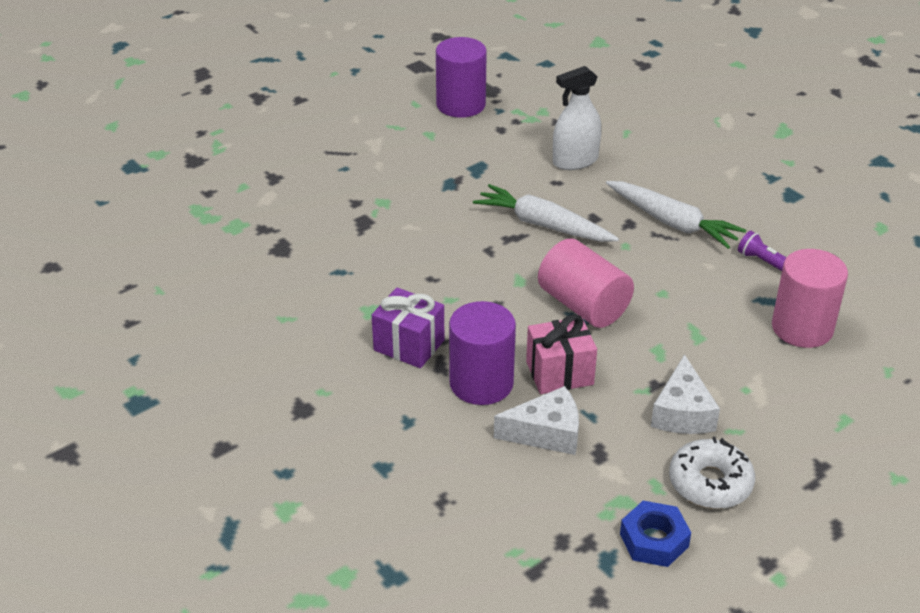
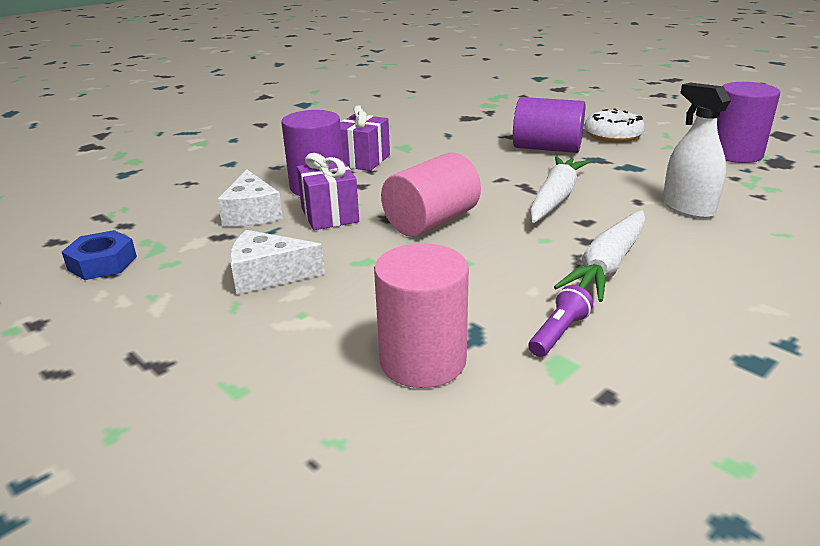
camera: 85 degrees right, 10 degrees down
(411, 207) = (547, 148): none -> purple cylinder
(559, 373) = (329, 215): pink gift -> purple gift
(710, 483) = (161, 291): white donut -> white donut (613, 135)

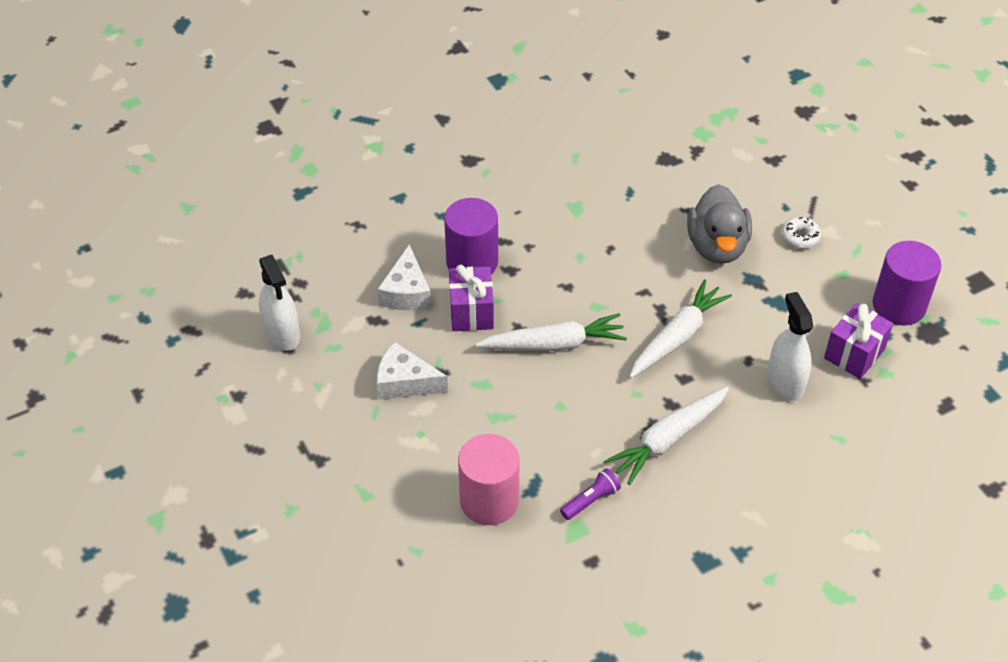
camera: 15 degrees right, 20 degrees up
(102, 263) = (282, 334): blue nut -> white spray bottle
(363, 160) = (527, 225): purple gift -> purple gift (854, 354)
(431, 221) = (554, 344): pink cylinder -> white carrot
(547, 148) = (717, 246): purple cylinder -> grey duck
(613, 135) = (800, 237): white donut -> white donut, size x0.63

